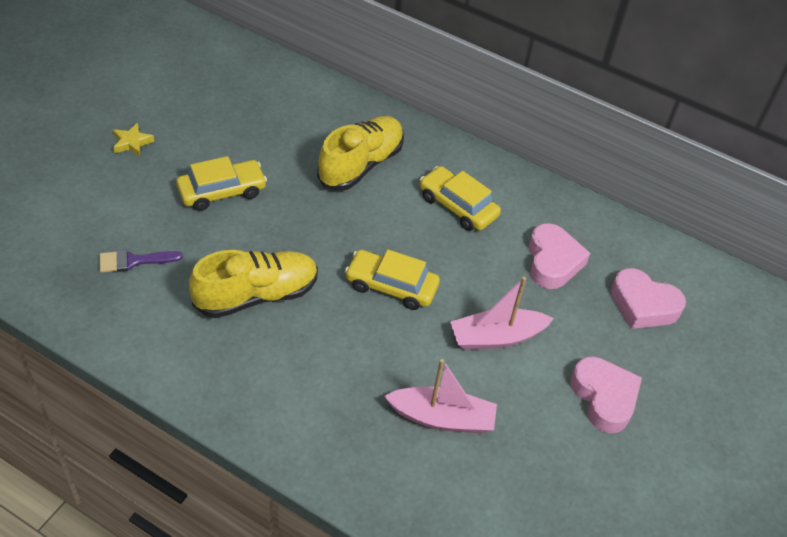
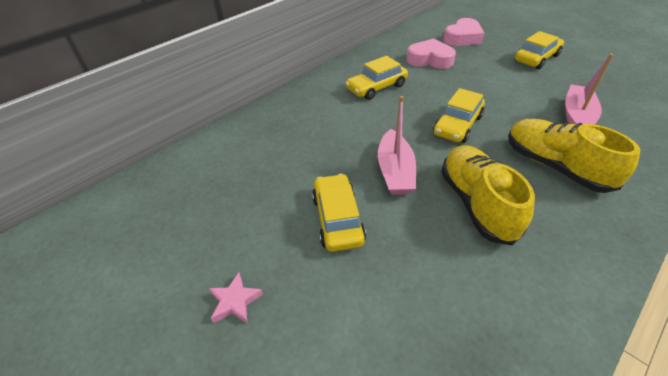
camera: 70 degrees left, 5 degrees down
(132, 143) = (235, 301): yellow star -> pink star
(134, 261) = (437, 307): purple brush -> none
(361, 165) = (322, 127): yellow shoe -> yellow shoe (555, 166)
(496, 337) = (498, 87): pink boat -> pink boat (395, 171)
(604, 397) = (536, 58): pink heart -> yellow car

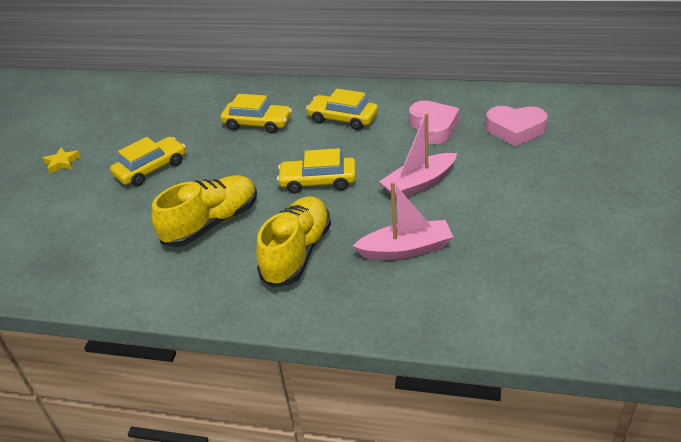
camera: 60 degrees right, 5 degrees down
(235, 301) = (62, 163): pink star -> yellow star
(395, 171) = (223, 173): pink boat -> pink boat (419, 184)
(536, 58) = (522, 193): yellow car -> yellow car (257, 124)

